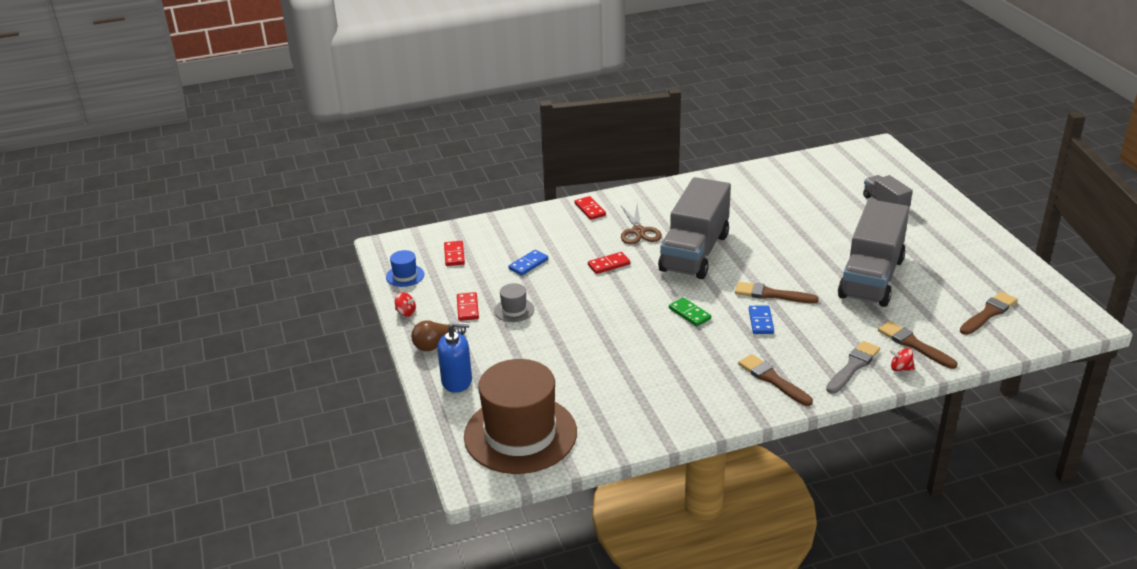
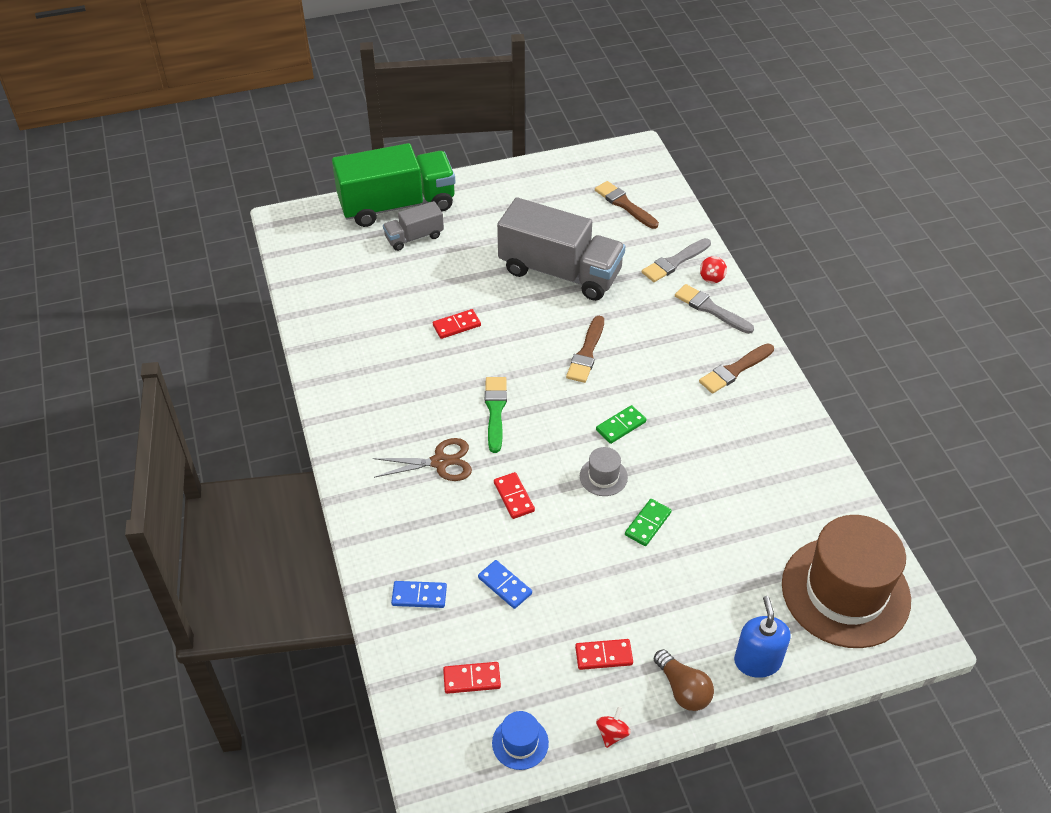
camera: 90 degrees left, 15 degrees up
(514, 310) = (609, 601): grey hat -> grey hat (603, 476)
(587, 328) = (647, 524): none -> green domino
(590, 209) = (376, 512): red domino -> red domino (456, 325)
(694, 252) = (495, 411): grey truck -> green brush
(761, 321) = (636, 367): blue domino -> blue domino (419, 596)
(914, 344) = (674, 262): brown brush -> grey brush
(923, 192) = (397, 205): none -> green truck

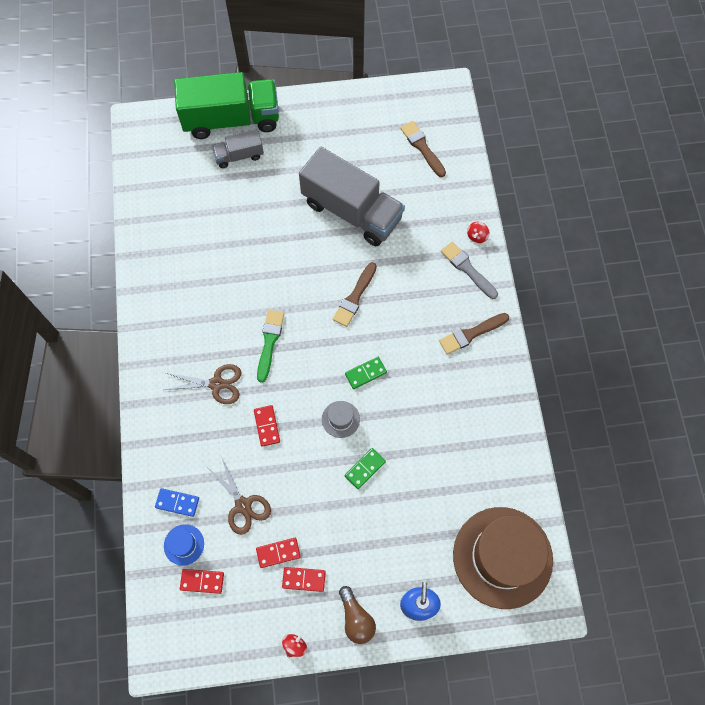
camera: 10 degrees right, 20 degrees up
(456, 325) = (256, 253): red domino -> red domino (278, 553)
(504, 586) = (243, 505): blue domino -> brown scissors
(520, 743) = (226, 640): blue hat -> blue hat (184, 544)
(674, 262) = (449, 215): grey brush -> none

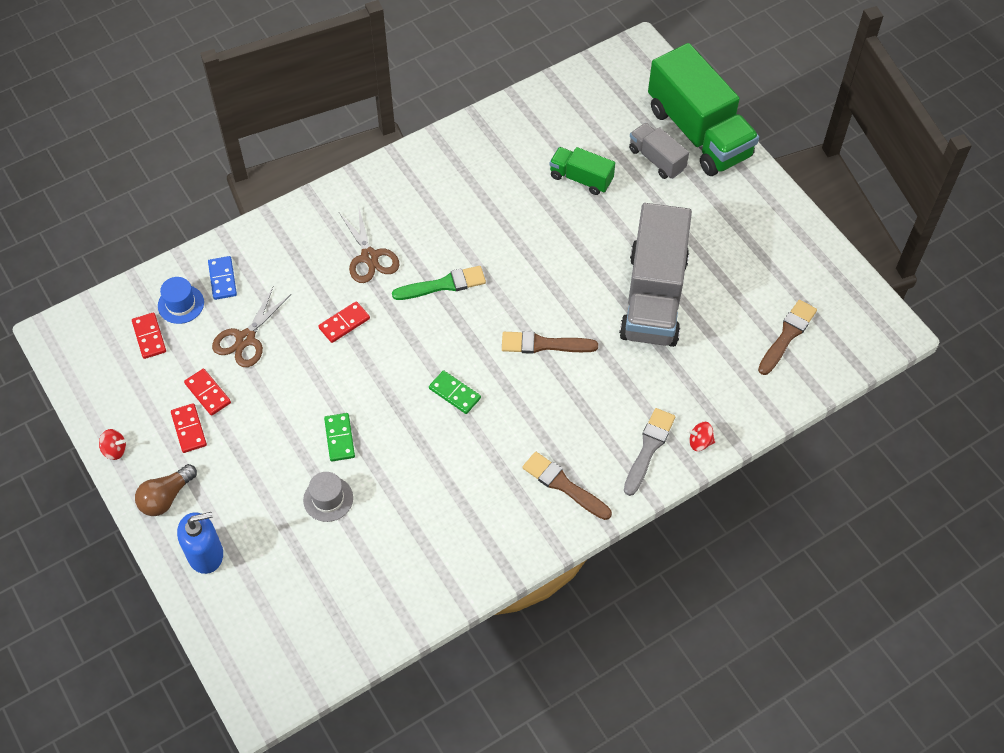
camera: 65 degrees right, 10 degrees down
(227, 210) = (581, 178): none -> green truck
(340, 419) = (387, 390): grey hat -> grey hat (328, 499)
(365, 469) = (339, 438): green domino -> green domino turned 60 degrees clockwise
(502, 557) = (298, 624): brown hat -> none

